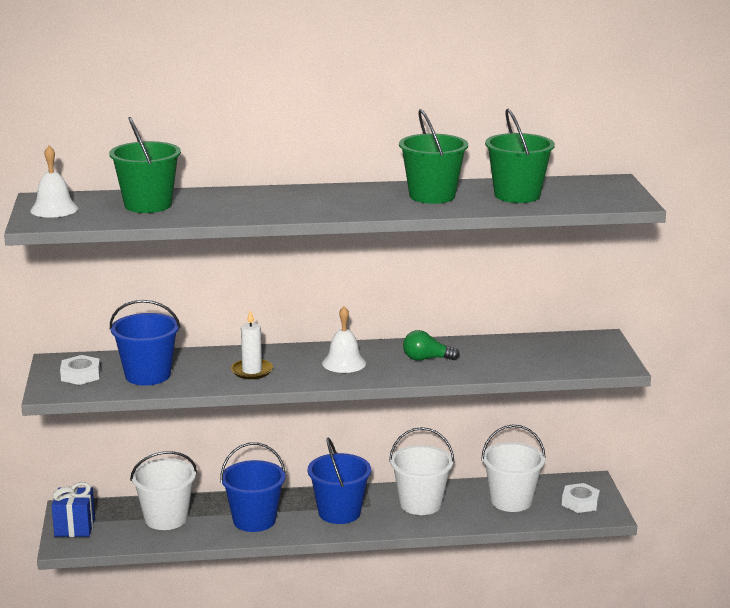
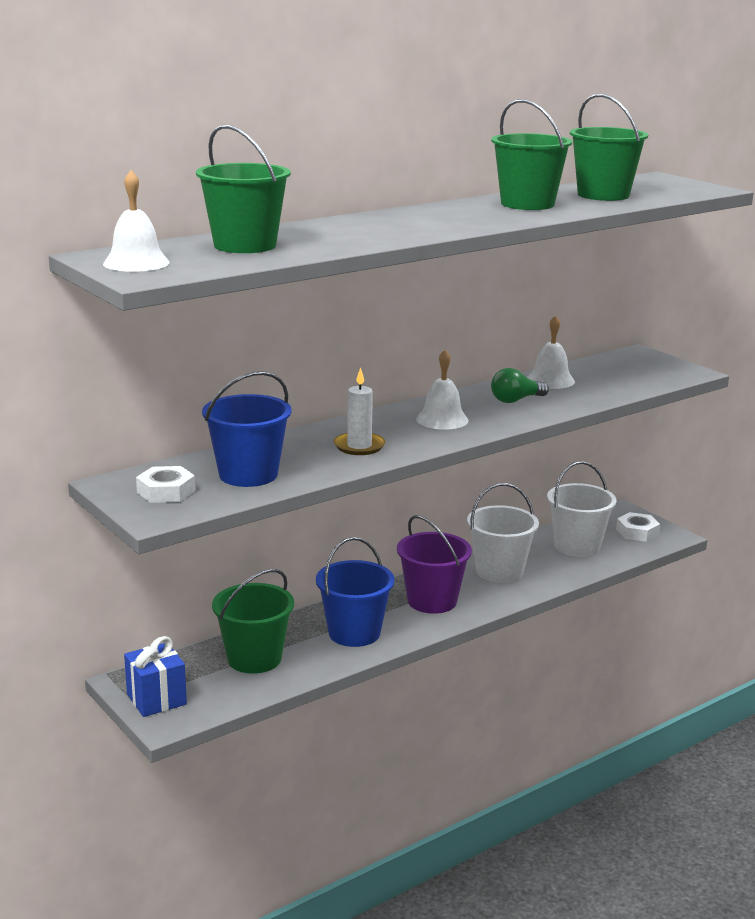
camera: 30 degrees left, 0 degrees up
(166, 518) = (254, 658): white bucket -> green bucket
(339, 512) = (432, 601): blue bucket -> purple bucket
(483, 347) = (550, 380): none -> white bell

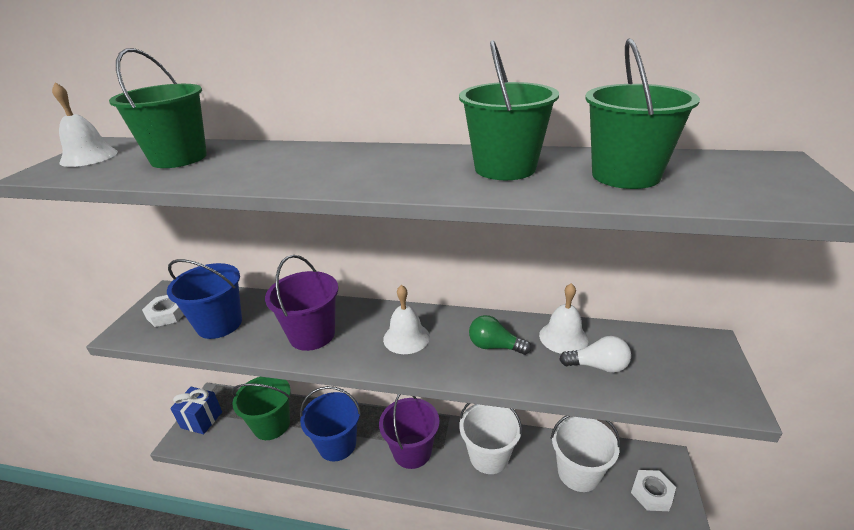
camera: 50 degrees right, 10 degrees up
(359, 446) = (312, 334): white candle -> purple bucket
(598, 385) = (598, 366): none -> white light bulb

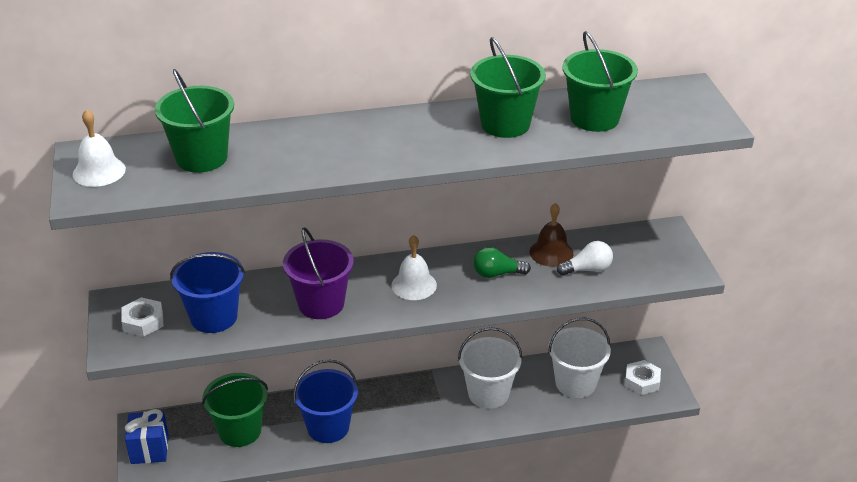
camera: 25 degrees left, 5 degrees up
(412, 451) = (410, 411): purple bucket -> none
(563, 337) = (551, 252): white bell -> brown bell

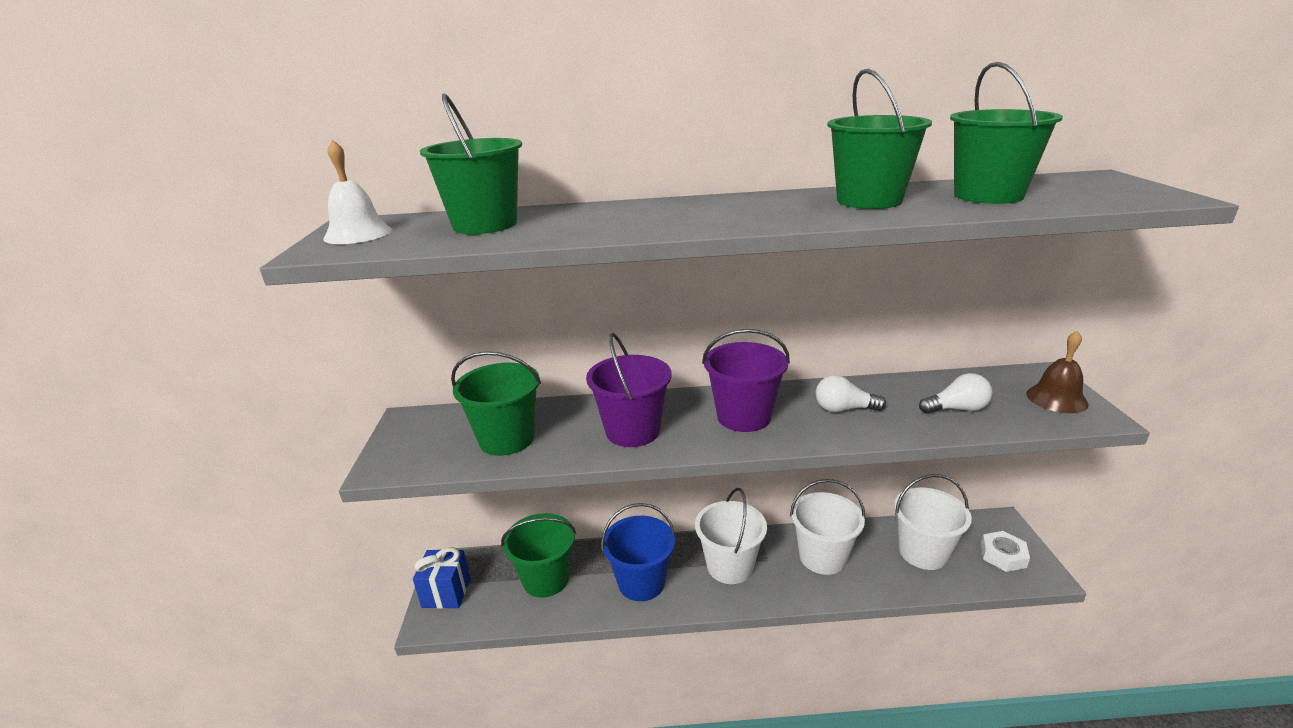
camera: 10 degrees right, 10 degrees down
(143, 321) = (427, 440): white nut -> none
(213, 317) = (507, 439): blue bucket -> green bucket
(406, 407) = (730, 566): none -> white bucket
(414, 285) = (744, 416): white bell -> purple bucket
(497, 274) = (843, 409): green light bulb -> white light bulb
(551, 252) = (906, 391): brown bell -> brown bell (1056, 398)

